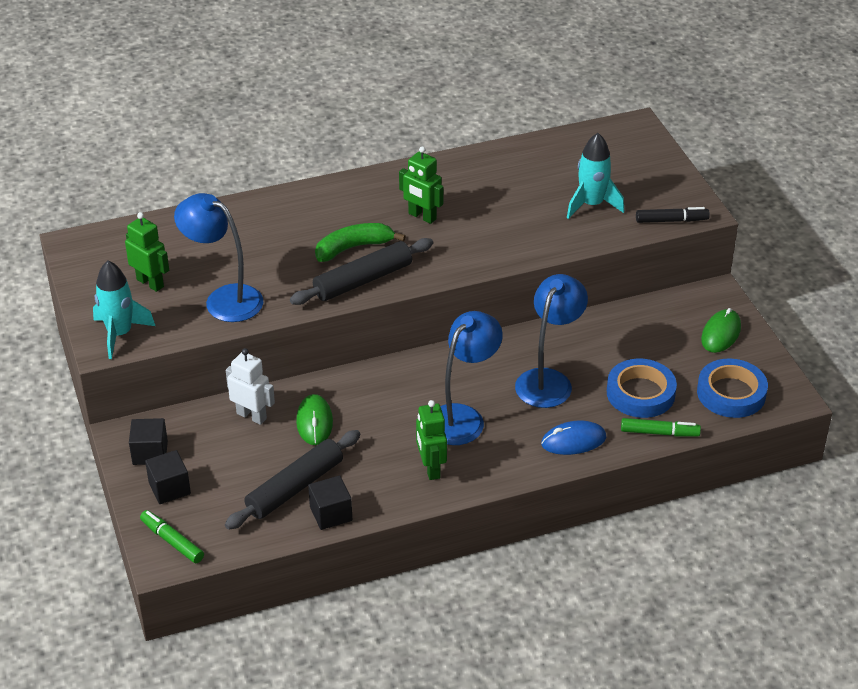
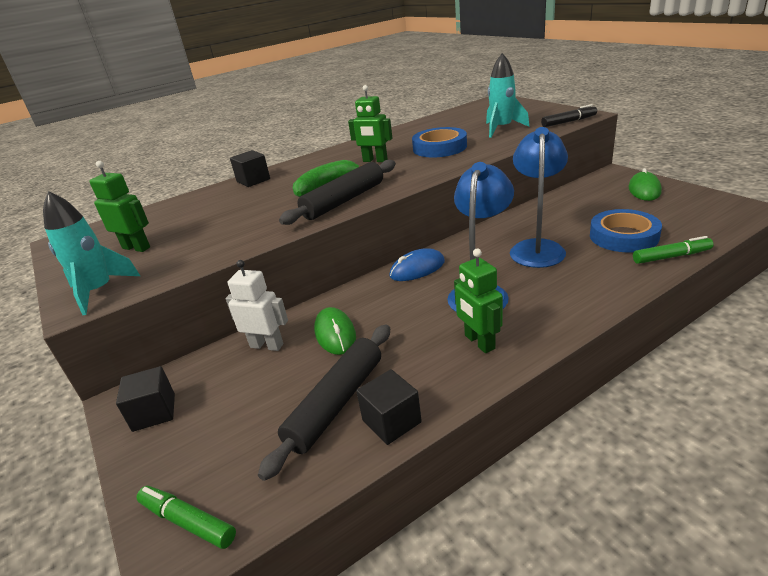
camera: 10 degrees left, 10 degrees down
(169, 488) = (180, 447): black cube -> black cube (253, 180)
(224, 299) = (213, 241): blue lamp -> none
(573, 441) = (600, 282): blue mouse -> blue mouse (417, 269)
(731, 393) = (697, 218): blue tape -> blue tape (439, 147)

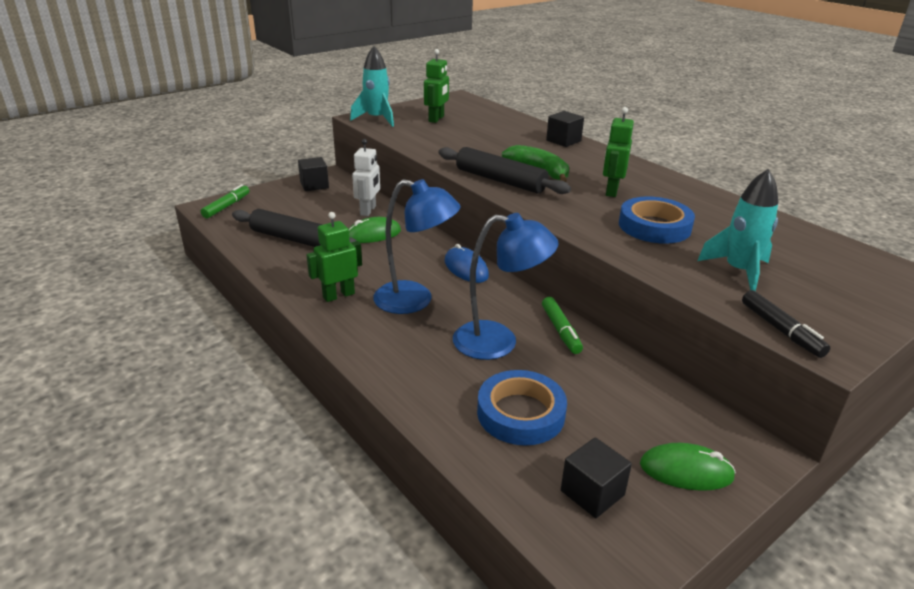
camera: 80 degrees right, 0 degrees up
(391, 421) = (268, 259): black cube -> black cube (592, 493)
(671, 257) = (460, 441): green marker -> green marker (560, 330)

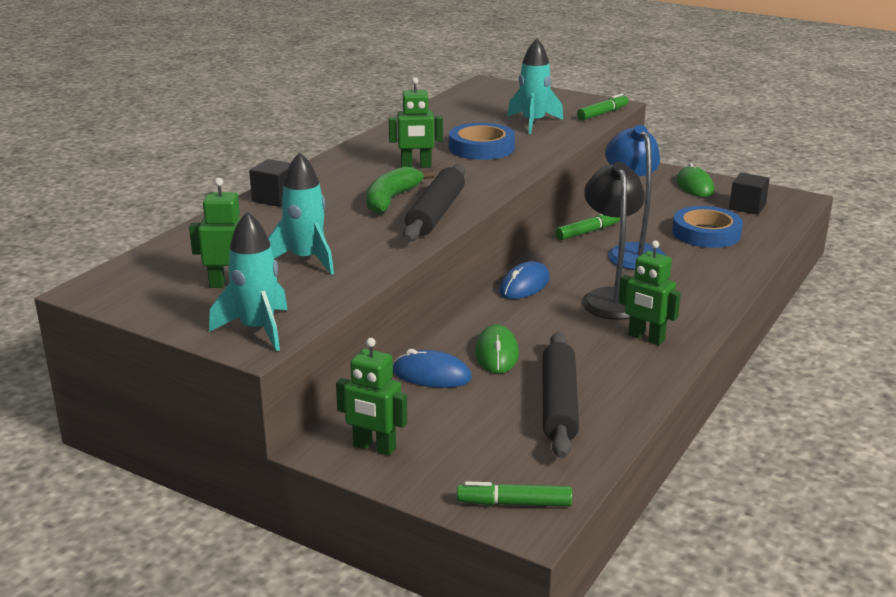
camera: 110 degrees left, 5 degrees down
(314, 185) = (374, 447): black cube -> green robot
(368, 210) = (431, 375): white robot -> blue mouse
(373, 234) = (496, 353): green mouse -> green mouse turned 45 degrees clockwise
(415, 300) = (611, 298): blue lamp -> black lamp
(453, 137) = (306, 260): none -> turquoise rocket
(781, 330) = (602, 113): black marker -> green marker

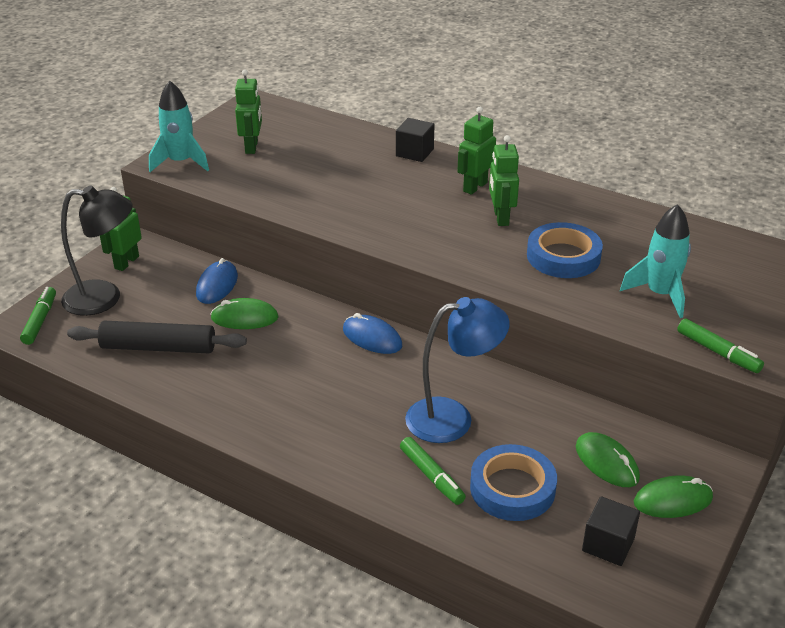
camera: 90 degrees right, 10 degrees up
(306, 260) = (289, 173): turquoise rocket -> none
(391, 199) = (413, 206): green banana -> none
(436, 213) = (381, 229): black rolling pin -> none
(587, 232) = (504, 388): green marker -> green marker (431, 476)
(611, 298) = (343, 392): black lamp -> black lamp (104, 298)
(646, 338) = (258, 408): green robot -> green robot (475, 187)
(664, 202) = (606, 463): none -> green mouse

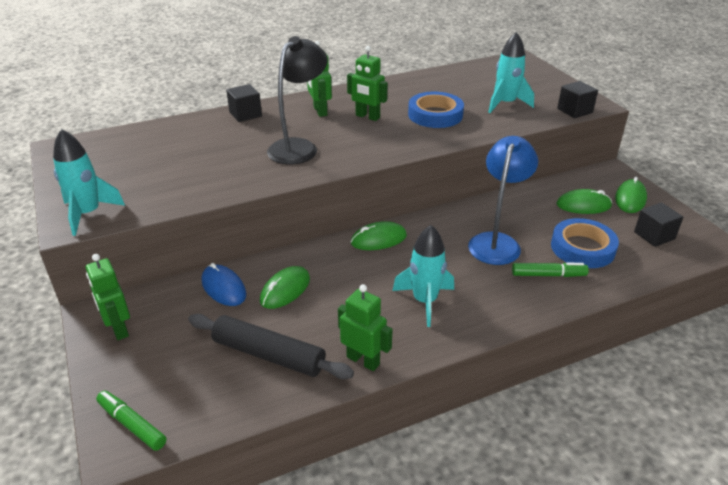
camera: 55 degrees left, 0 degrees up
(104, 298) = (154, 364): black lamp -> black lamp (299, 147)
(158, 347) = (269, 355): black rolling pin -> black rolling pin turned 75 degrees clockwise
(252, 147) = (125, 172): green robot -> green robot (363, 360)
(305, 405) = (425, 301): none -> turquoise rocket
(372, 338) = (378, 239): blue mouse -> green mouse
(718, 352) = (574, 111): green marker -> black cube

